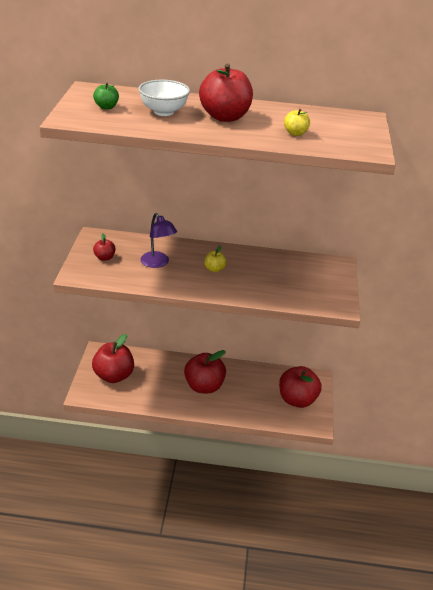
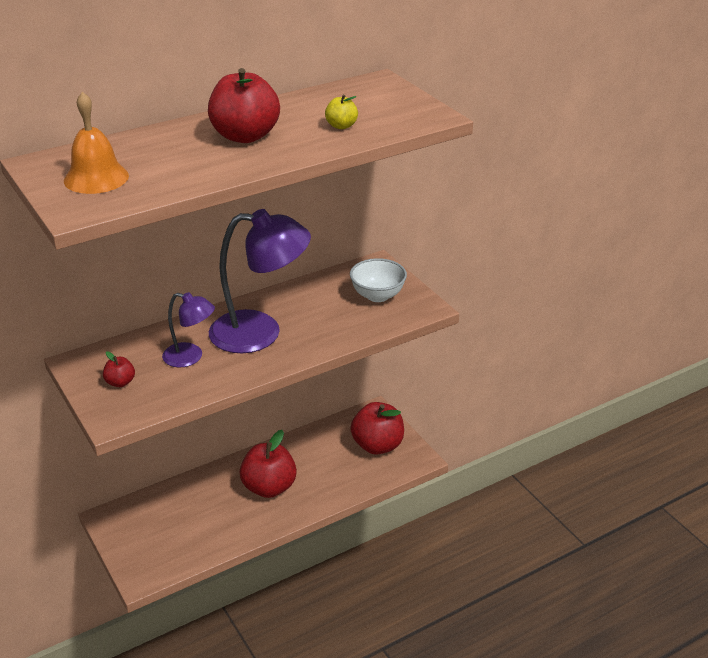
camera: 35 degrees left, 0 degrees up
(106, 107) = (96, 178): green apple -> orange bell
(113, 376) = (154, 536): red apple -> none
(163, 112) = (170, 157): white bowl -> white bowl (377, 295)
(214, 269) = (260, 332): yellow apple -> purple lamp

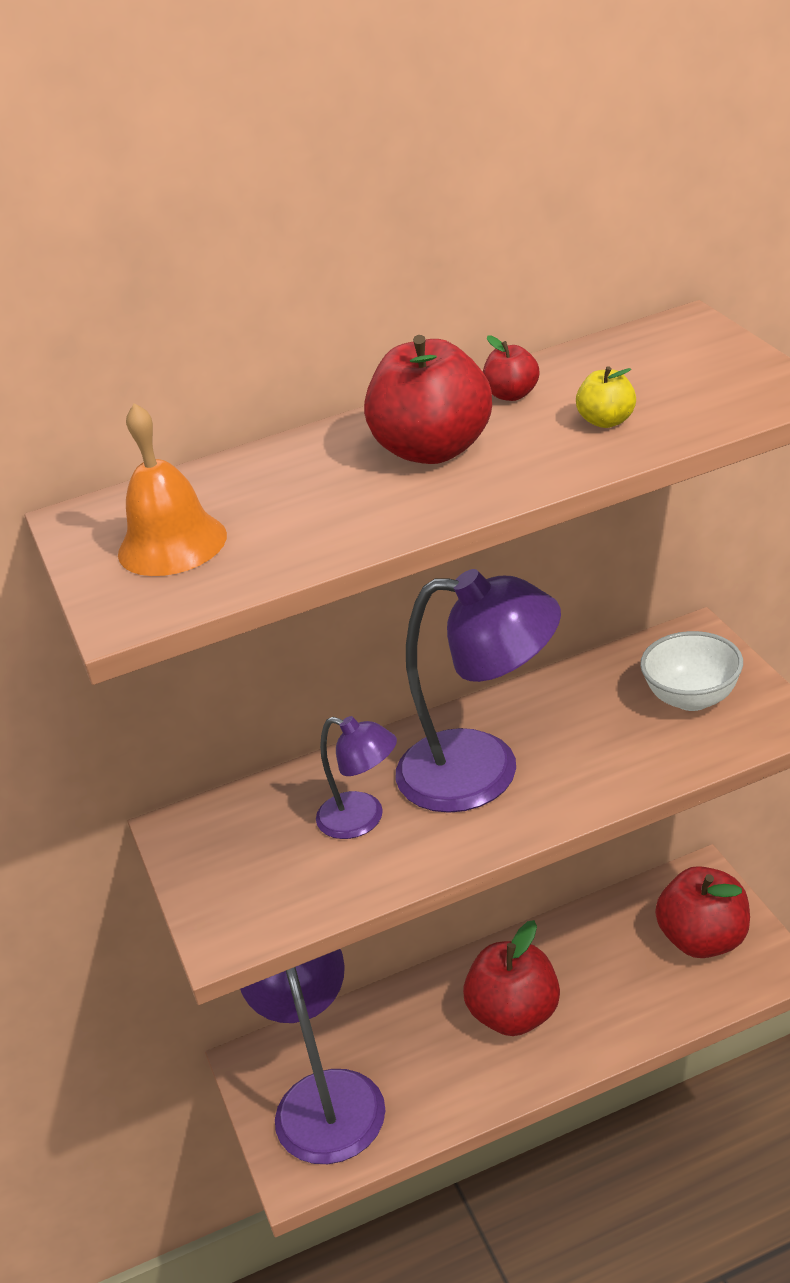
camera: 15 degrees right, 0 degrees up
(120, 382) = (244, 867): red apple -> red apple (512, 395)
(156, 534) = (325, 1096): none -> purple lamp

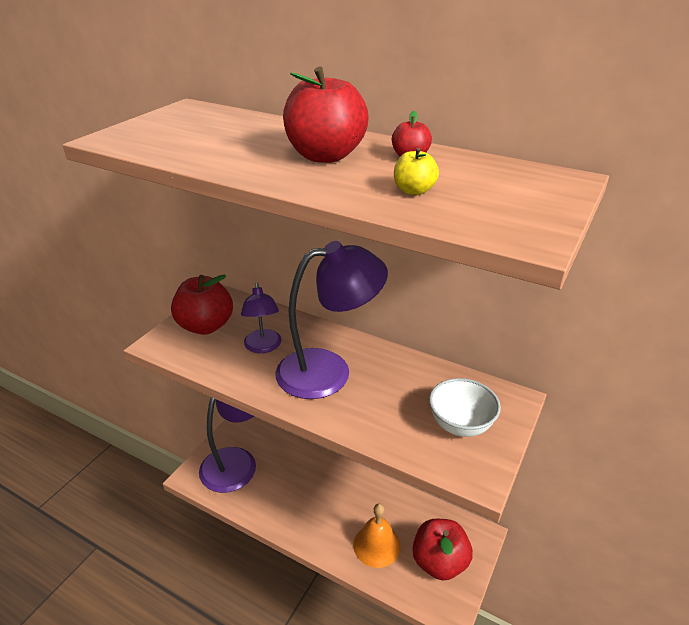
camera: 45 degrees right, 0 degrees up
(172, 544) = (178, 129): orange bell -> orange bell (376, 545)
(484, 771) = (329, 371): purple lamp -> purple lamp turned 75 degrees counterclockwise
(515, 1015) = (329, 505): red apple -> red apple (205, 326)

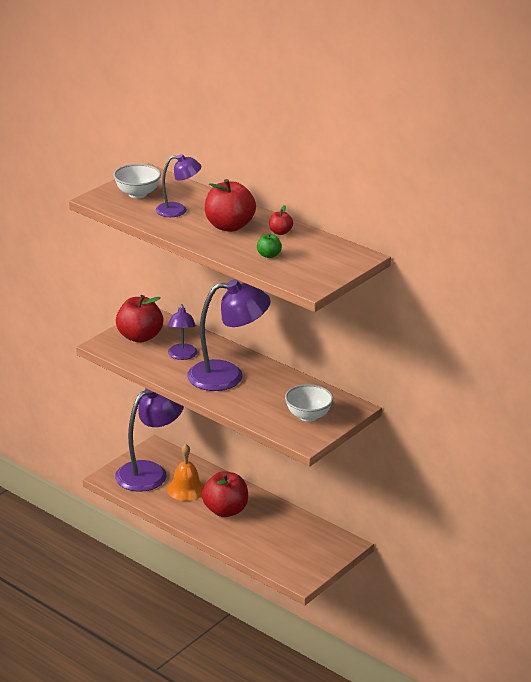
camera: 10 degrees right, 5 degrees down
(172, 129) = (137, 194): none -> white bowl
(238, 143) = (178, 210): none -> purple lamp
(376, 545) = (257, 538): orange bell -> orange bell (186, 489)
(414, 191) = (269, 255): yellow apple -> green apple
(439, 562) = (305, 554): red apple -> red apple (225, 510)

